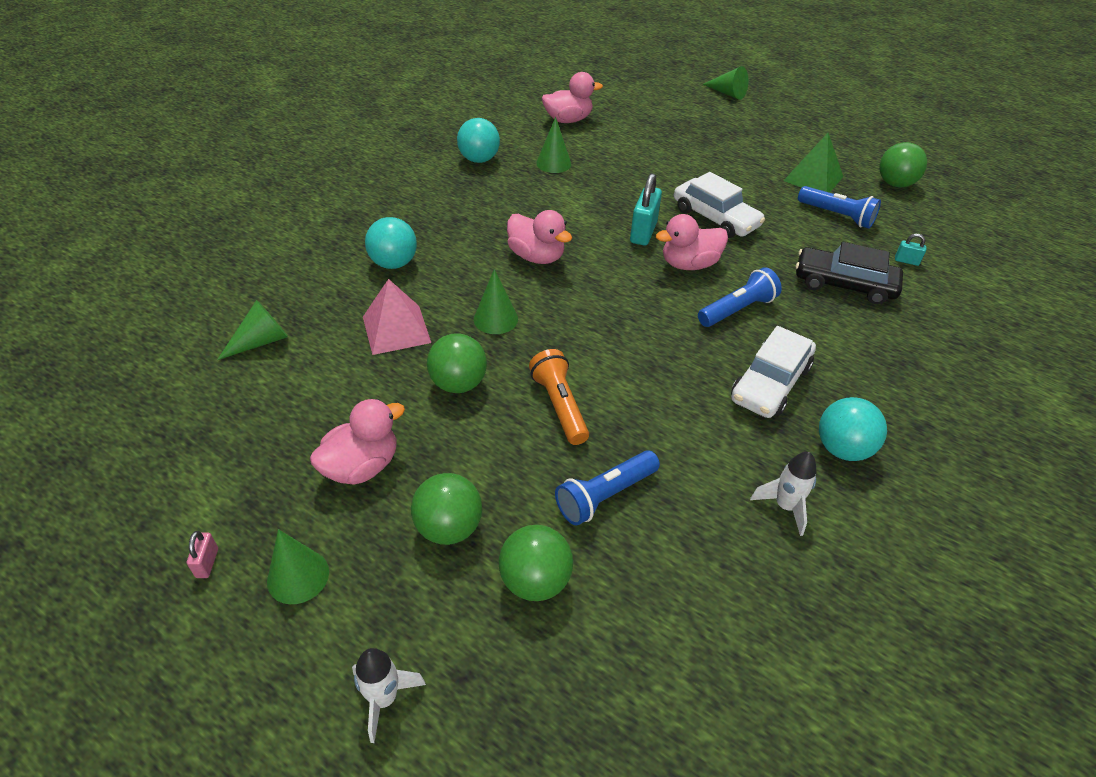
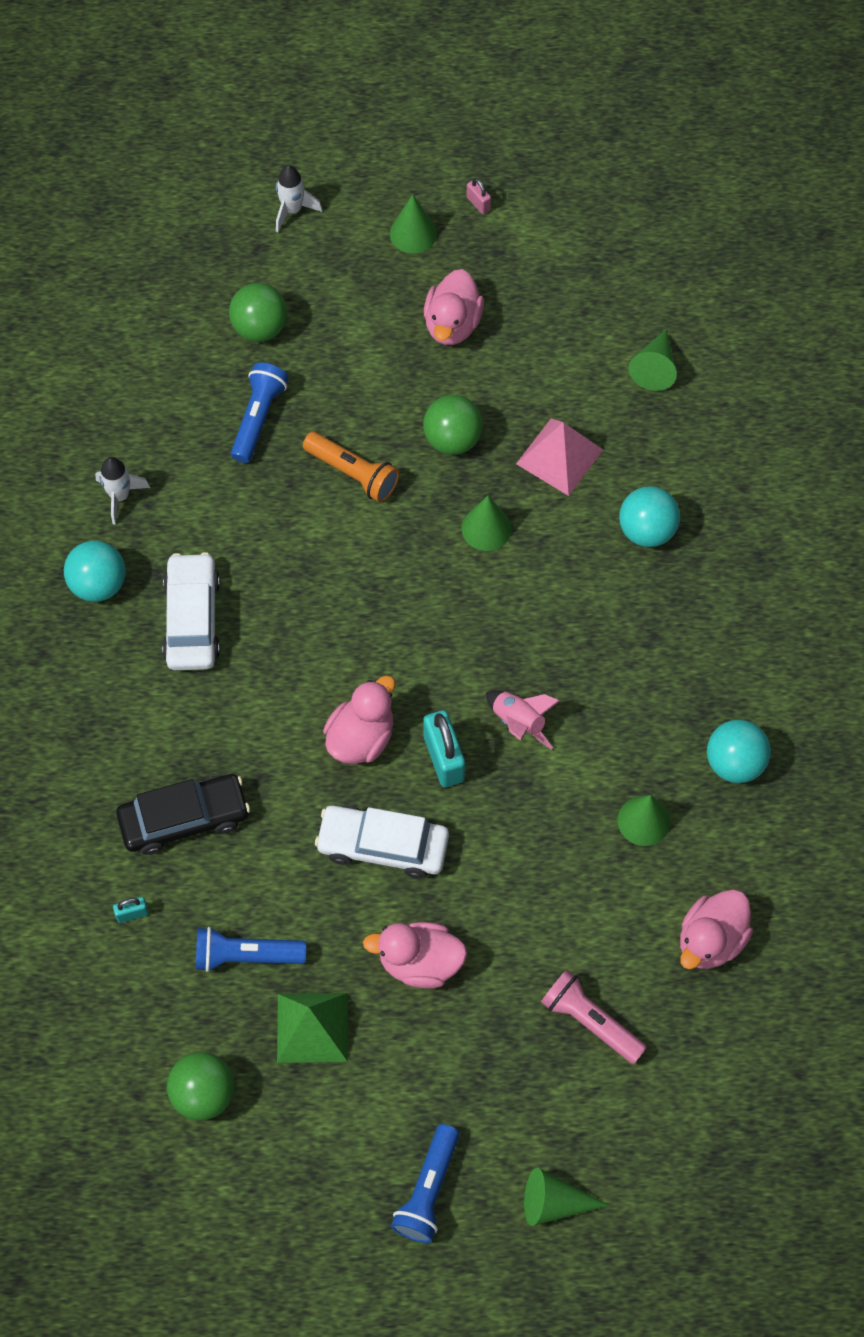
camera: 145 degrees right, 20 degrees up
(449, 528) = (348, 323): green ball -> none
(536, 257) = (521, 638): pink duck -> pink duck (420, 962)
(580, 225) = (519, 722): none -> pink rocket
(657, 124) = (590, 1021): none -> pink flashlight
(737, 310) = (272, 699): blue flashlight -> blue flashlight (427, 1190)

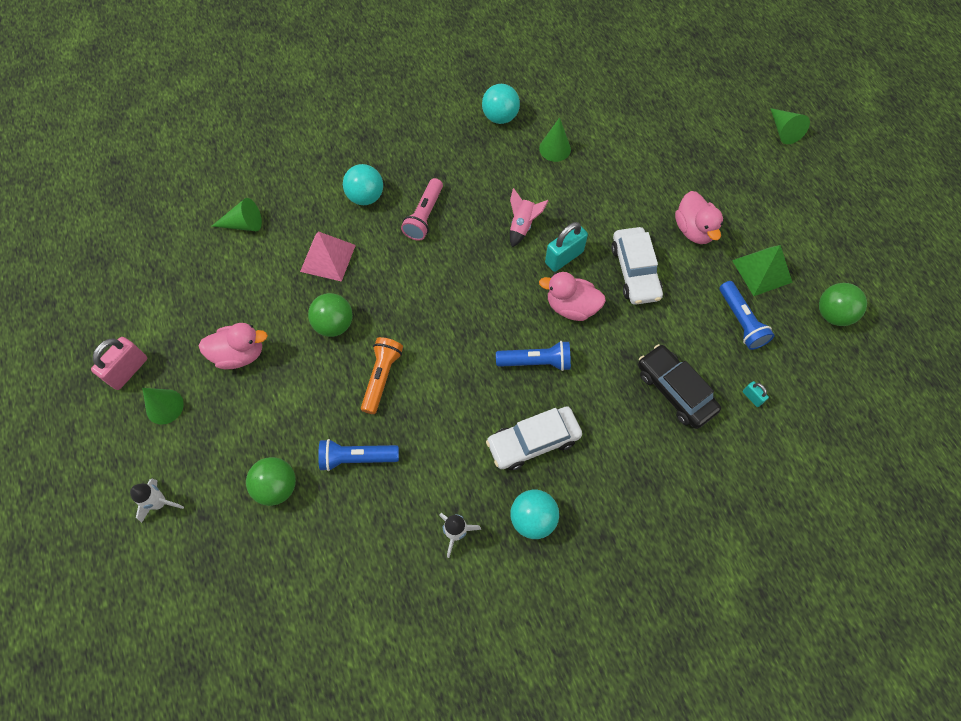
camera: 110 degrees left, 0 degrees up
(427, 1190) = (813, 187): blue flashlight -> blue flashlight (536, 362)
(478, 203) = (128, 370): pink padlock -> pink padlock, size x2.01
(486, 528) = (395, 283): green cone -> none
(590, 1021) = (681, 141): pink flashlight -> pink flashlight (424, 216)
(711, 940) = (607, 102): pink duck -> none

